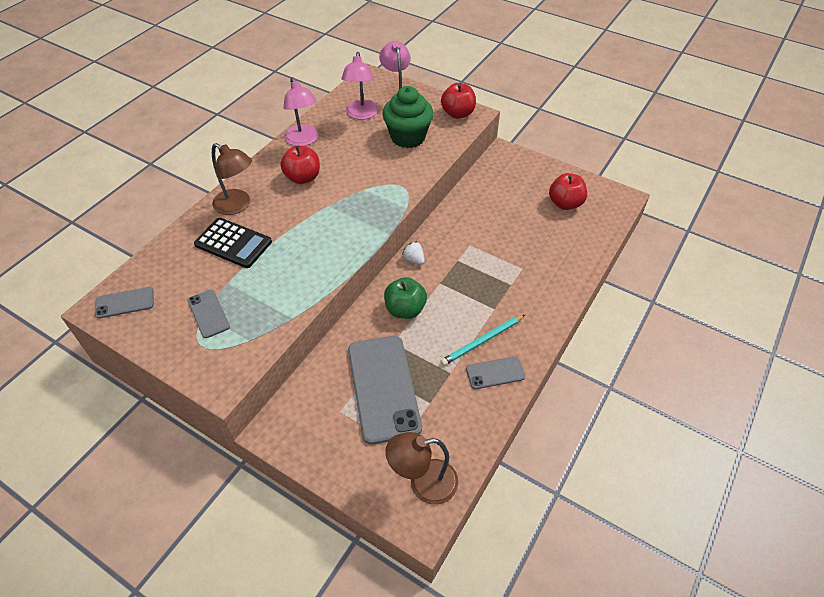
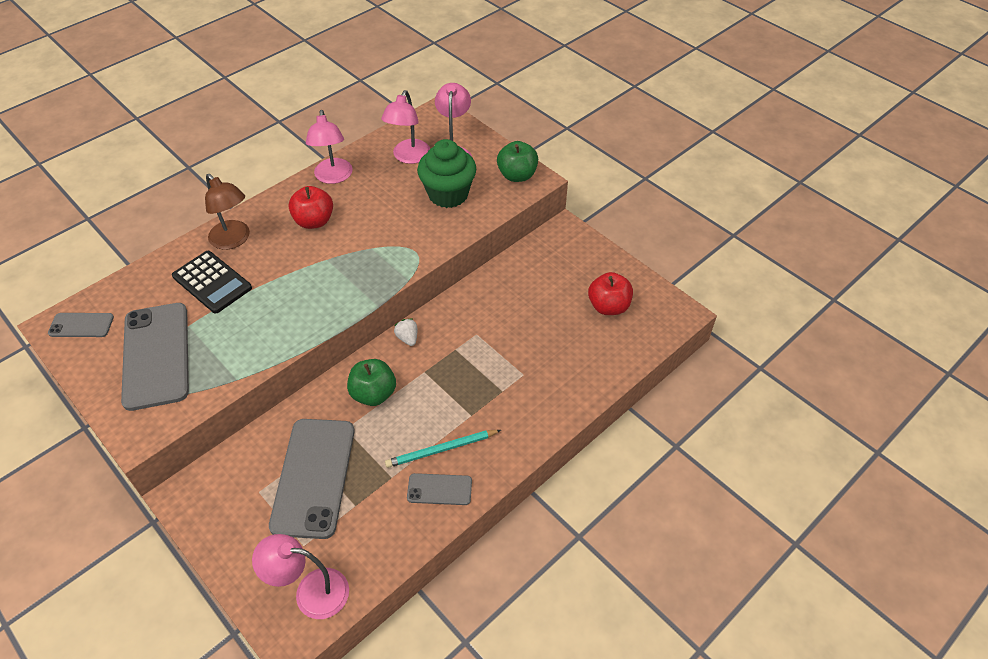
camera: 15 degrees right, 0 degrees up
(208, 313) = (156, 355): grey phone -> grey phone, size x2.05
(423, 483) = (311, 592): brown lamp -> pink lamp
(458, 114) = (517, 175): red apple -> green apple

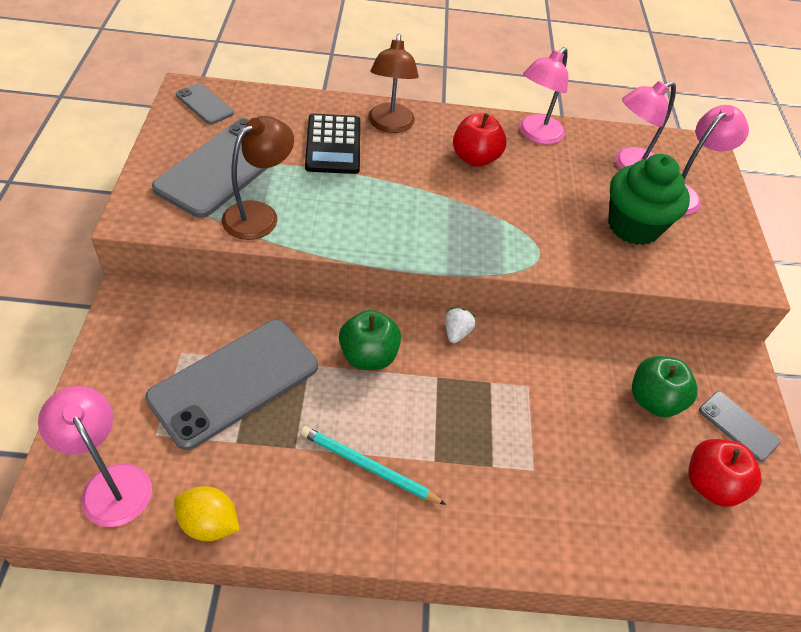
camera: 40 degrees right, 0 degrees up
(221, 365) = (259, 214): none -> brown lamp
(392, 555) = (209, 523): none -> yellow lemon
(439, 489) = (322, 504): grey phone -> grey phone (738, 426)
(517, 175) = (732, 261): green apple -> green apple (653, 400)

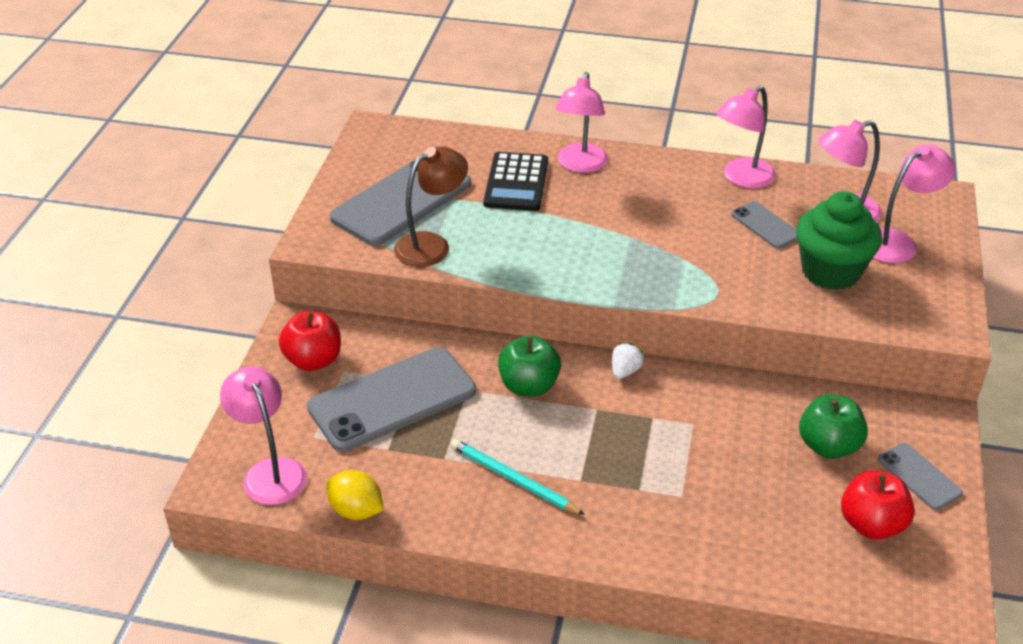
camera: 15 degrees right, 10 degrees down
(204, 104) = (388, 141): grey phone -> grey phone (765, 225)
(390, 125) = (580, 165): brown lamp -> pink lamp
(475, 158) = (667, 200): red apple -> red apple (313, 360)

